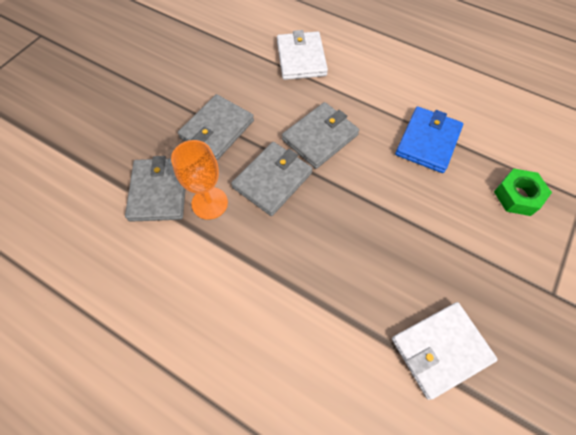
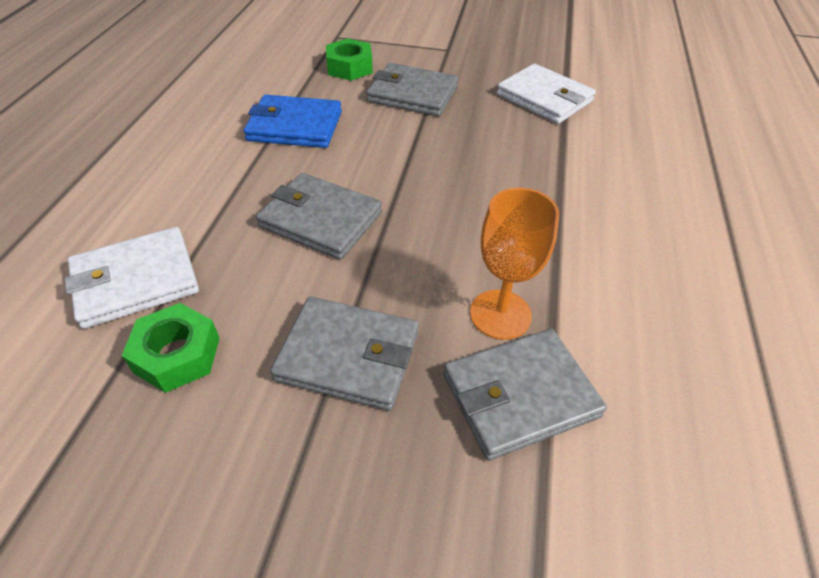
camera: 110 degrees left, 15 degrees down
(248, 70) = (177, 355): none -> green nut
(272, 180) = (421, 253): grey wallet -> grey wallet (413, 94)

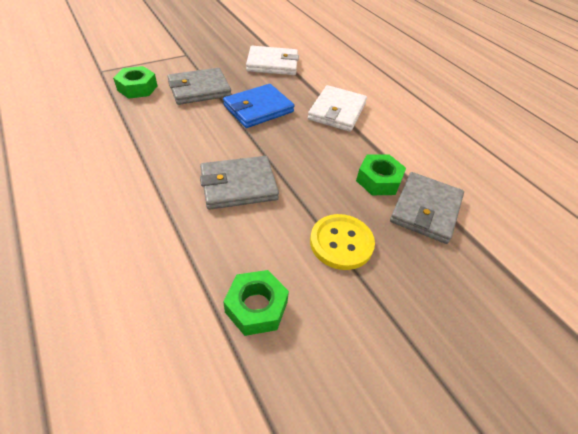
camera: 45 degrees left, 0 degrees up
(136, 281) = (170, 288): white wallet -> white wallet (337, 111)
(295, 126) = (149, 140): blue wallet -> blue wallet (258, 109)
(348, 355) = (341, 243): grey wallet -> yellow button
(500, 314) = (378, 180): orange goblet -> green nut

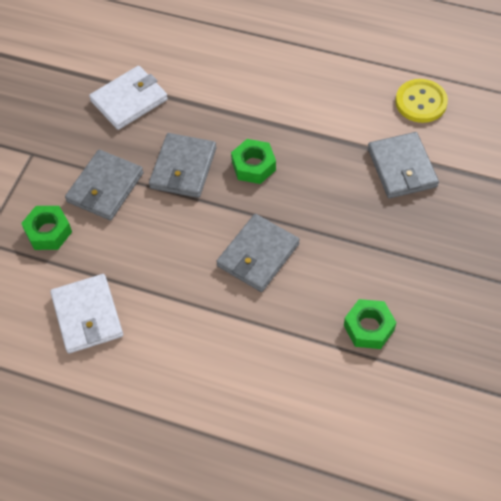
camera: 35 degrees left, 10 degrees up
(258, 109) = (183, 168): blue wallet -> grey wallet
(337, 111) = (250, 117): white wallet -> white wallet (87, 315)
(341, 243) = (373, 242): yellow button -> yellow button (421, 102)
(378, 180) = (349, 167): green nut -> green nut (253, 166)

